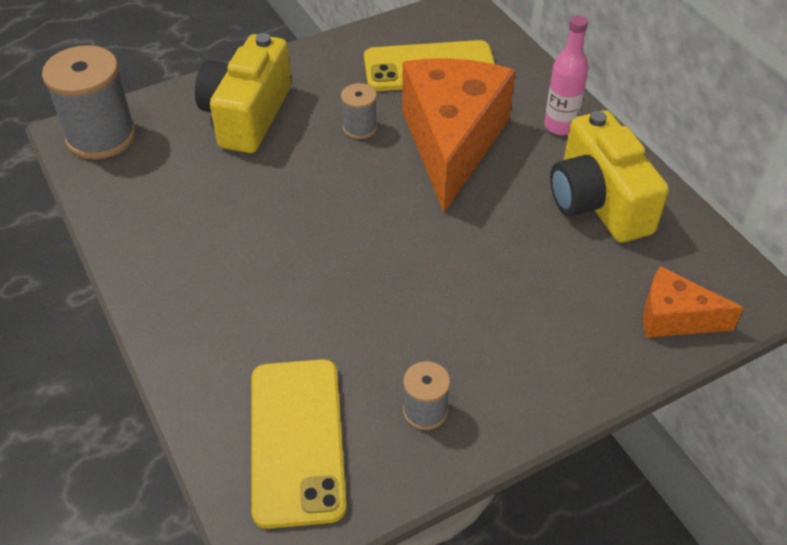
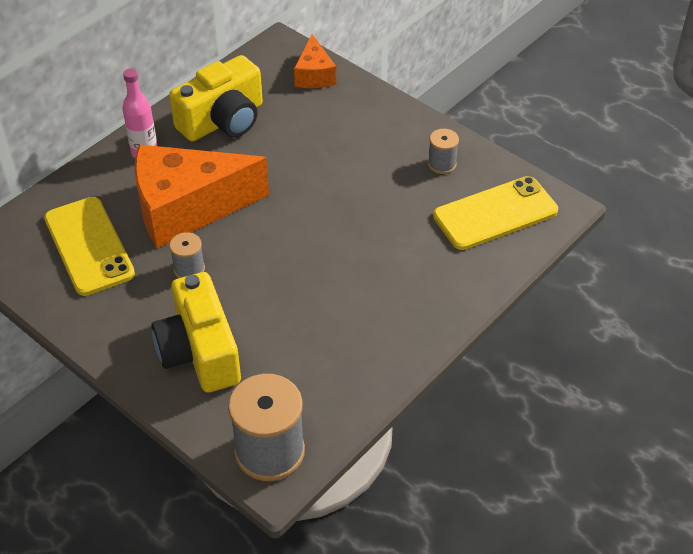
camera: 110 degrees left, 0 degrees up
(247, 115) = (199, 352): yellow camera -> yellow camera turned 75 degrees clockwise

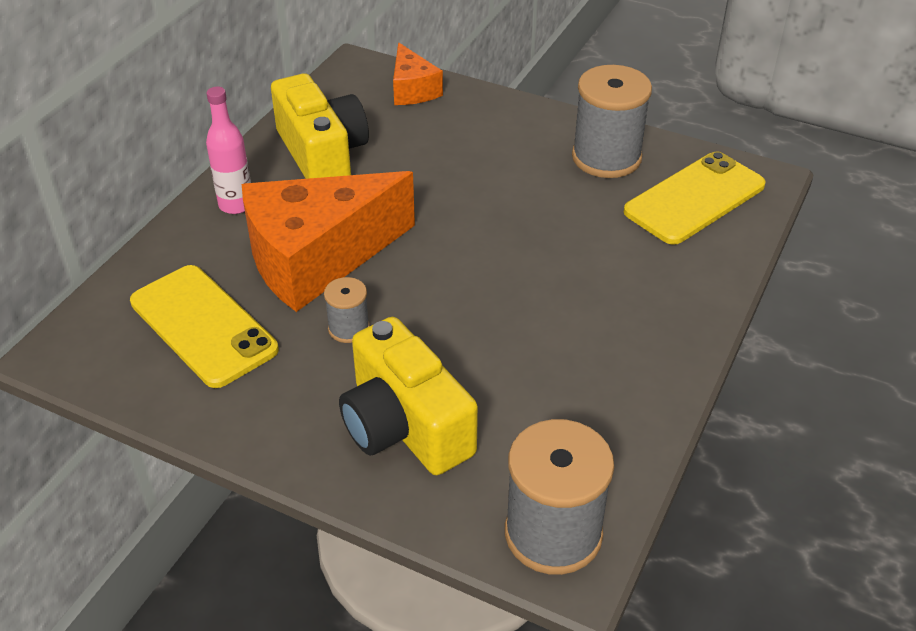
camera: 15 degrees left, 5 degrees down
(223, 120) = (322, 154): yellow camera -> yellow camera turned 60 degrees counterclockwise
(442, 164) = (606, 157): grey spool -> grey spool, size x1.98

